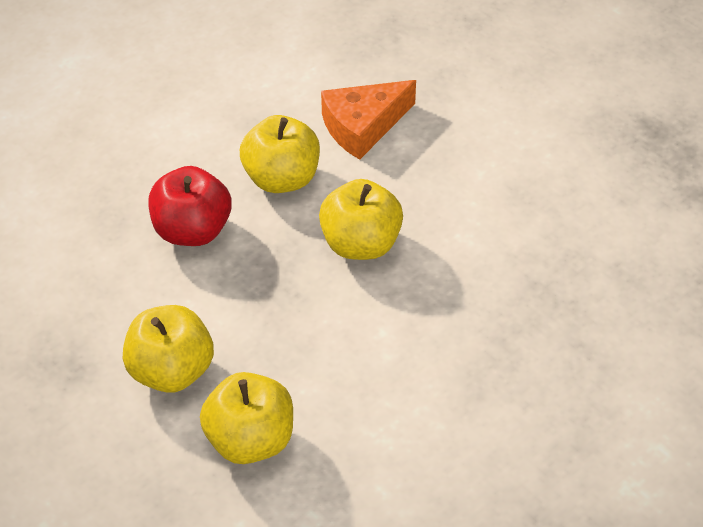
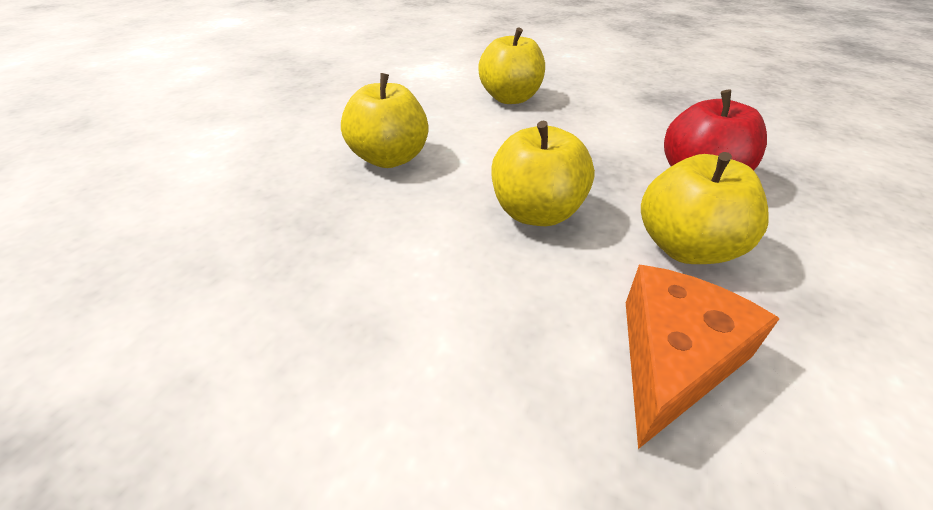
camera: 155 degrees right, 10 degrees down
(172, 370) = (595, 110): yellow apple -> yellow apple (390, 159)

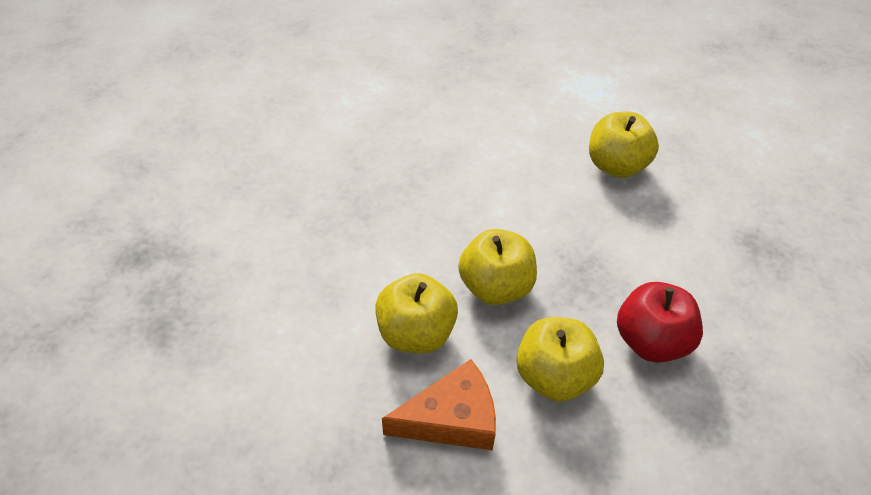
camera: 40 degrees right, 10 degrees up
(390, 159) = (454, 179): yellow apple -> yellow apple (416, 333)

